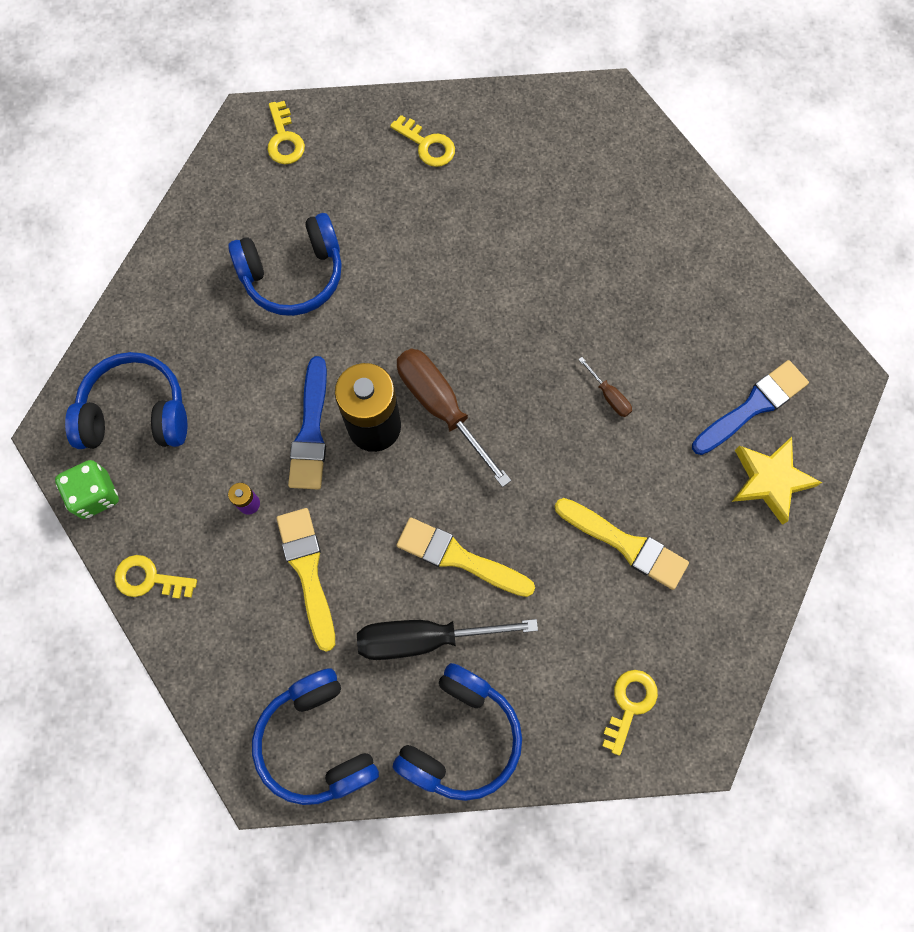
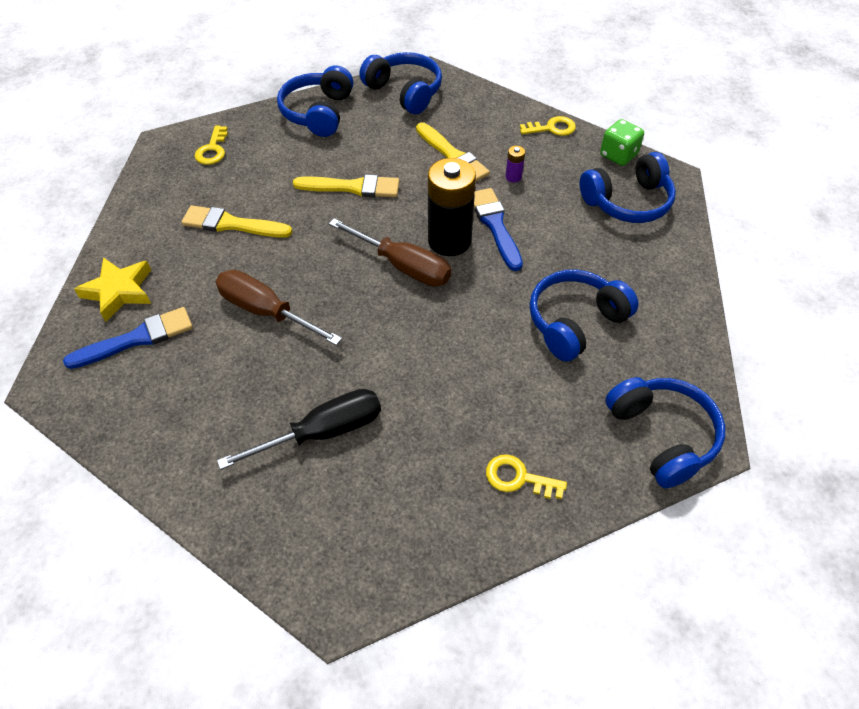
camera: 160 degrees right, 20 degrees down
(284, 139) = (662, 436): yellow key -> blue headphones
(425, 638) = (359, 146): black screwdriver -> black screwdriver (322, 432)
(609, 395) = (266, 311): brown screwdriver -> brown screwdriver, size x2.21
(752, 406) = (137, 338): blue brush -> blue brush turned 150 degrees counterclockwise

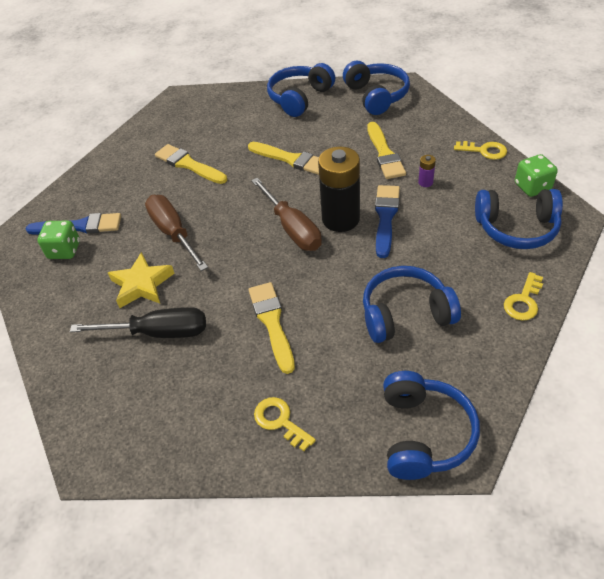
camera: 30 degrees right, 5 degrees down
(119, 291) = (88, 191): yellow star -> yellow star (142, 284)
(136, 374) = (64, 250): none -> green dice
(212, 150) = (208, 109): yellow key -> yellow key (523, 301)
(445, 377) = (272, 323): none -> yellow brush

